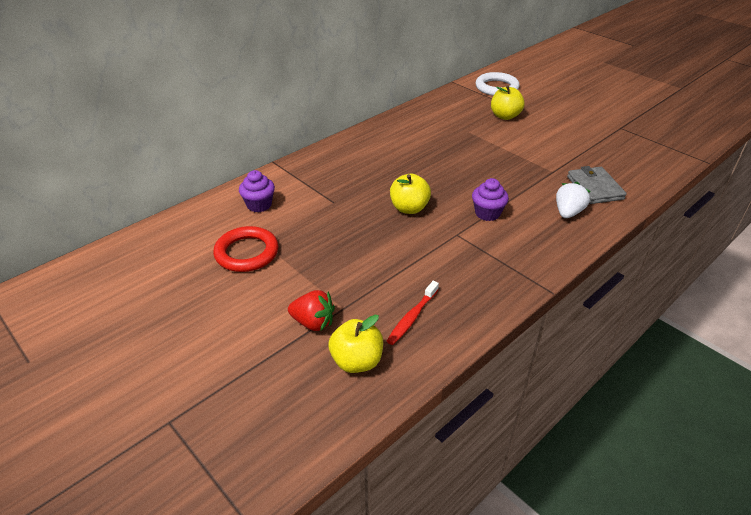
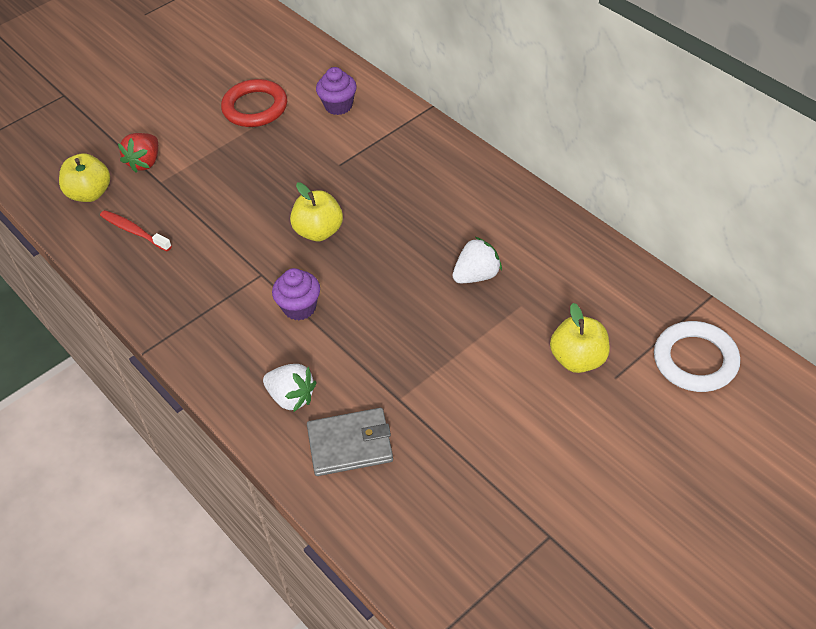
camera: 95 degrees right, 10 degrees up
(446, 145) = (476, 275): none -> white strawberry

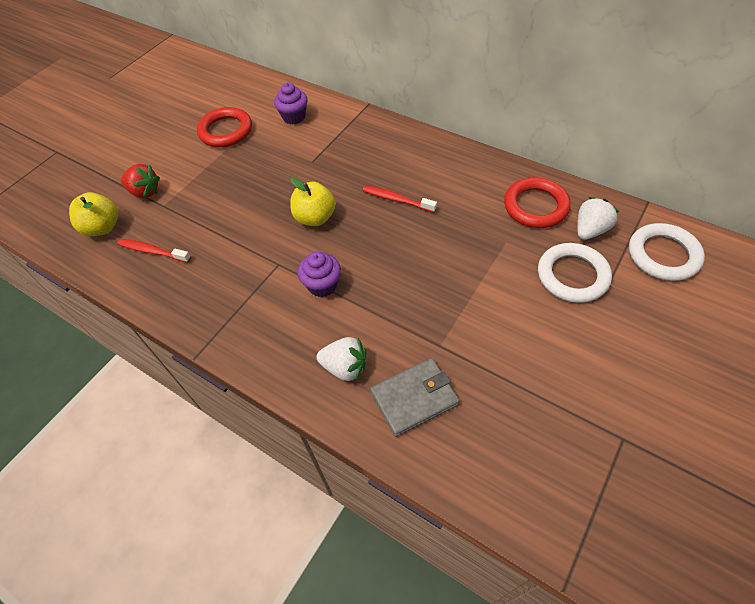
camera: 15 degrees left, 5 degrees up
(145, 162) = (145, 192): red strawberry -> red strawberry turned 75 degrees counterclockwise
(417, 230) = (397, 200): none -> red toothbrush
(476, 275) = (460, 225): white strawberry -> white strawberry (590, 230)
(574, 272) = (535, 206): none -> red ring
(578, 359) = (572, 276): yellow apple -> white ring

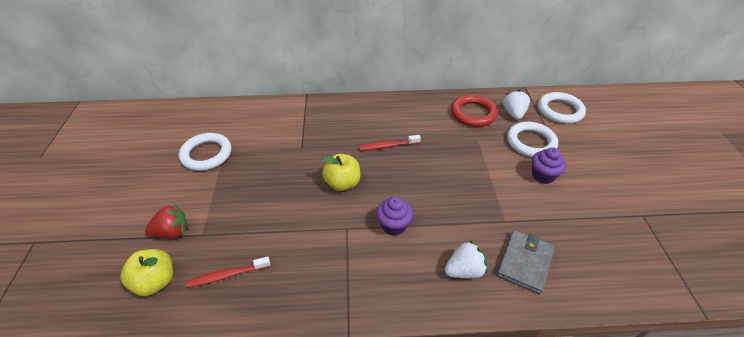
camera: 40 degrees left, 10 degrees down
(226, 131) = (206, 154): red ring -> white ring
(294, 117) = (257, 123): purple cupcake -> purple cupcake (543, 175)

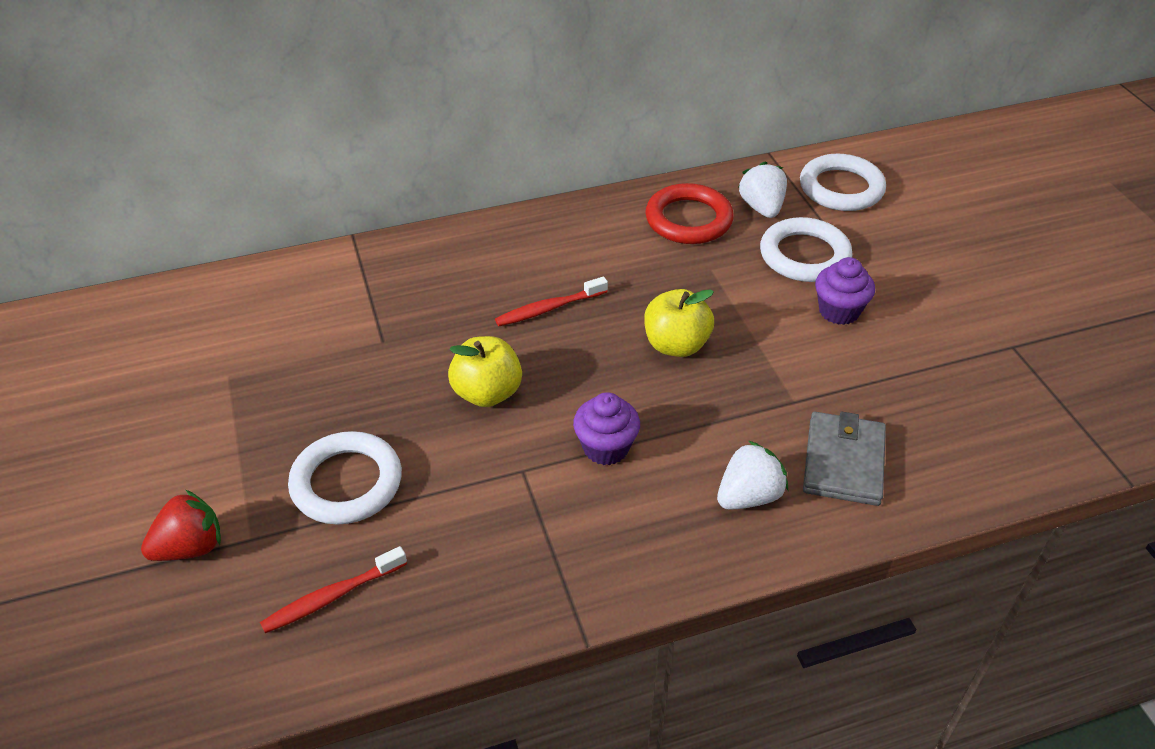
camera: 15 degrees left, 0 degrees up
(155, 282) = (197, 639): yellow apple -> yellow apple (676, 345)
(206, 154) = (194, 390): white ring -> white ring (346, 483)

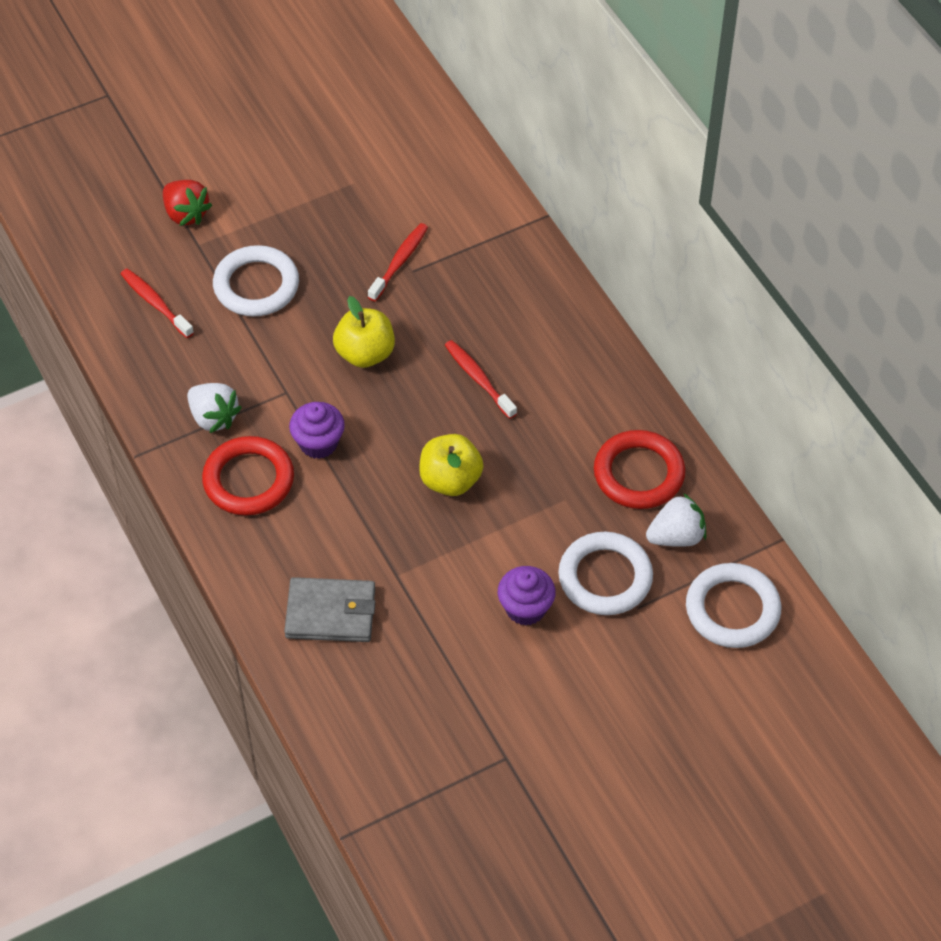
camera: 80 degrees right, 10 degrees up
(366, 350) = (399, 262): none -> red toothbrush
(648, 520) = (248, 480): none -> red ring
(748, 496) = (282, 546): white strawberry -> white strawberry (213, 417)

